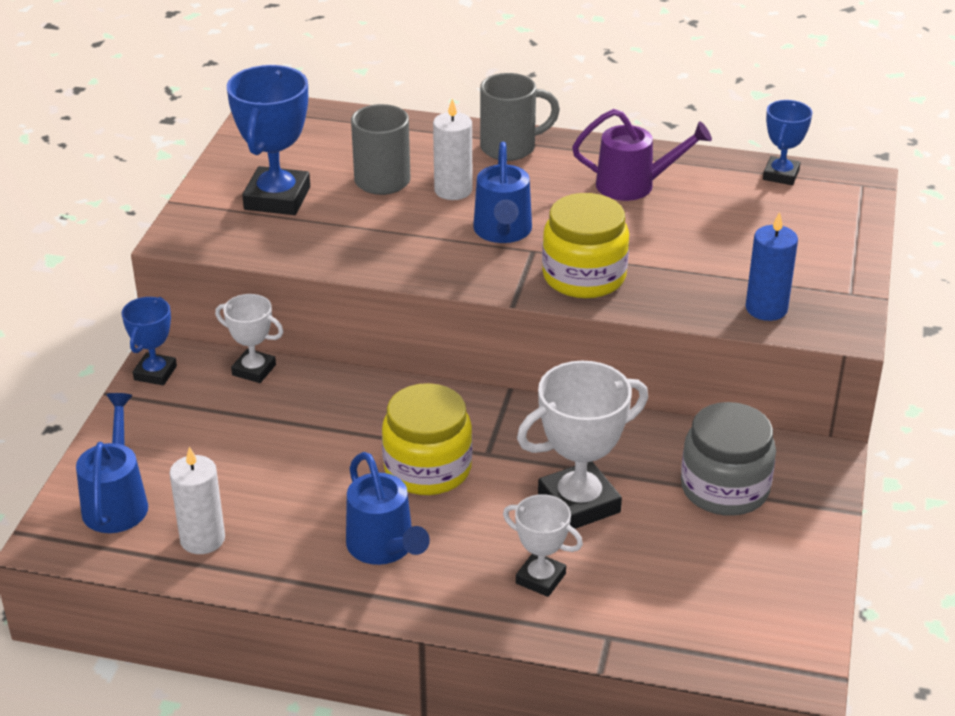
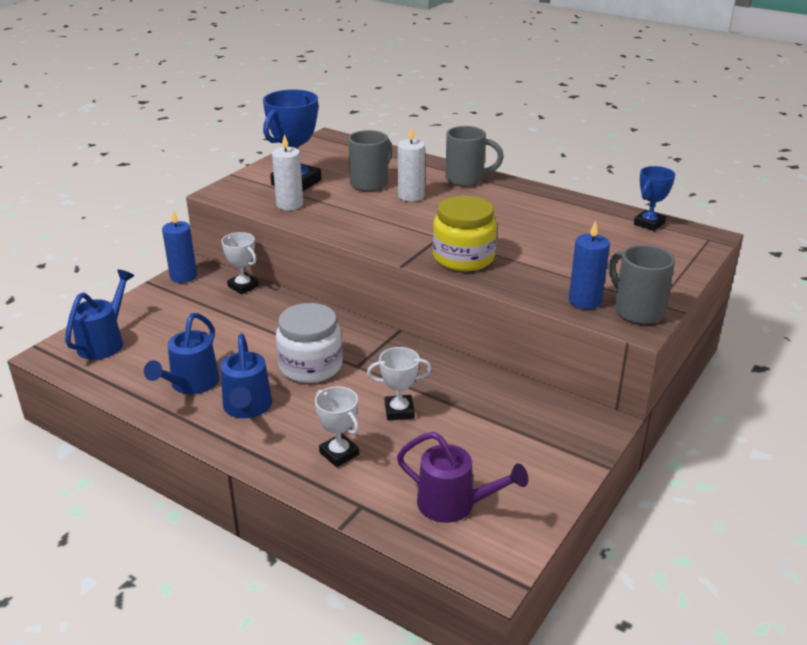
camera: 20 degrees right, 5 degrees down
(155, 373) = (183, 276): blue trophy -> blue candle
(202, 539) = (137, 375): white candle -> white candle (289, 204)
(427, 469) = (310, 366): yellow jar -> white jar
(502, 232) = (426, 224): blue watering can -> blue watering can (190, 384)
(579, 503) = (399, 411): white trophy -> white trophy, size x0.58
(634, 185) = (537, 213): purple watering can -> purple watering can (454, 505)
(724, 488) = (513, 426): grey jar -> none
(832, 309) = (636, 310): none -> grey mug

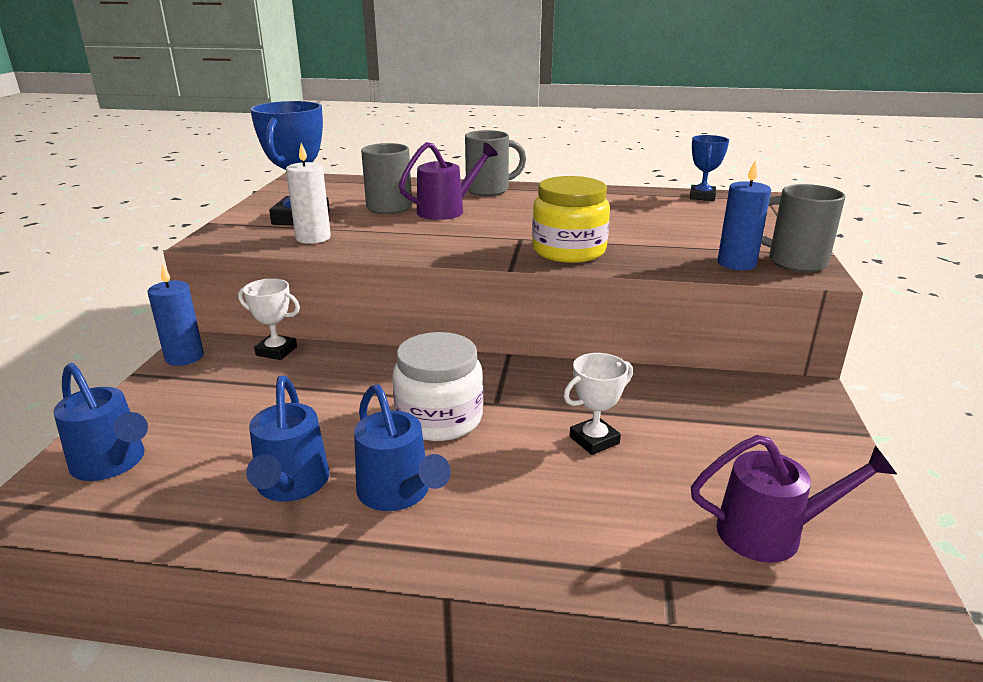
camera: 25 degrees left, 5 degrees down
(105, 342) = (113, 464): blue watering can -> blue watering can turned 135 degrees clockwise
(339, 453) = (573, 515): white trophy -> none
(411, 196) = (447, 210): white candle -> purple watering can

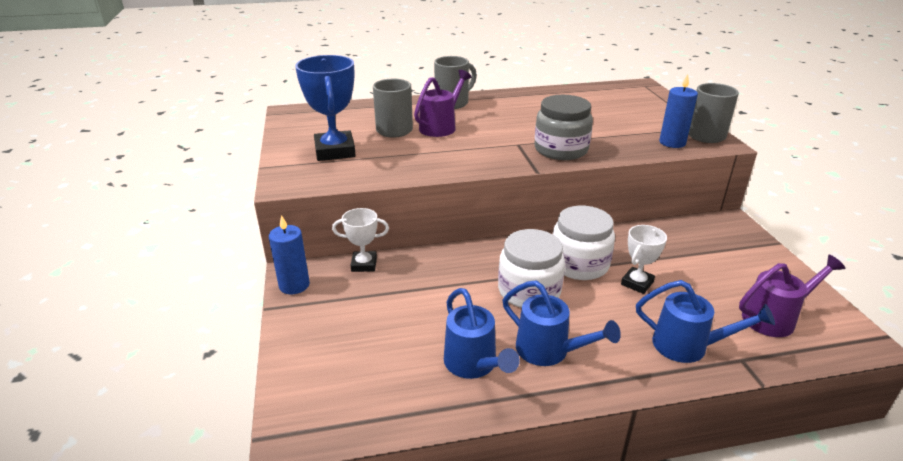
camera: 20 degrees left, 5 degrees up
(113, 464) = (326, 384): blue watering can -> blue watering can (688, 346)
(313, 238) = (365, 168): white candle -> none
(534, 401) = (579, 264): none -> white jar
(568, 251) = (561, 149): yellow jar -> grey jar
(702, 196) = (603, 89): blue trophy -> none

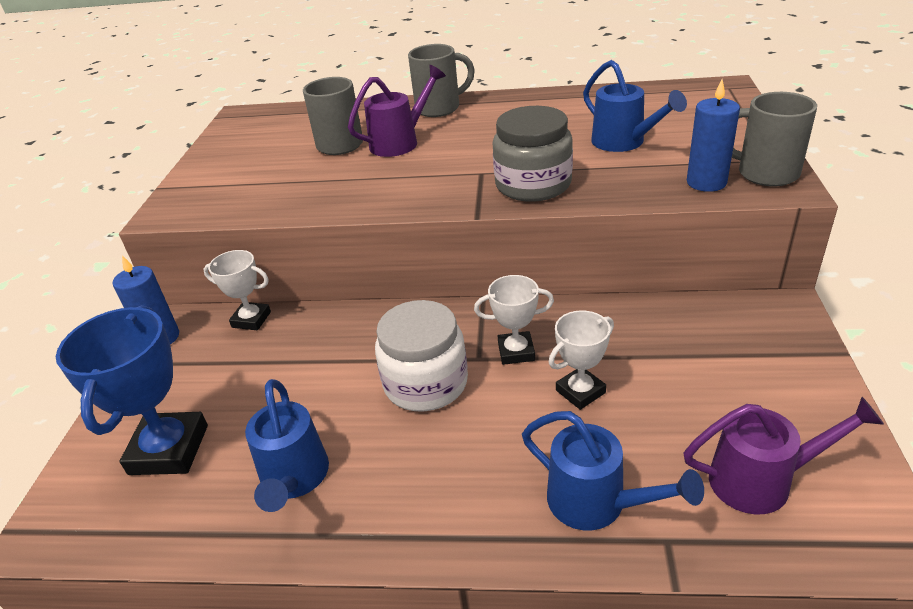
camera: 20 degrees right, 5 degrees up
(335, 151) = (251, 171): blue trophy -> blue trophy (169, 449)
(549, 351) = (399, 477): blue watering can -> blue watering can (624, 143)
(579, 264) = (516, 352): white jar -> white trophy

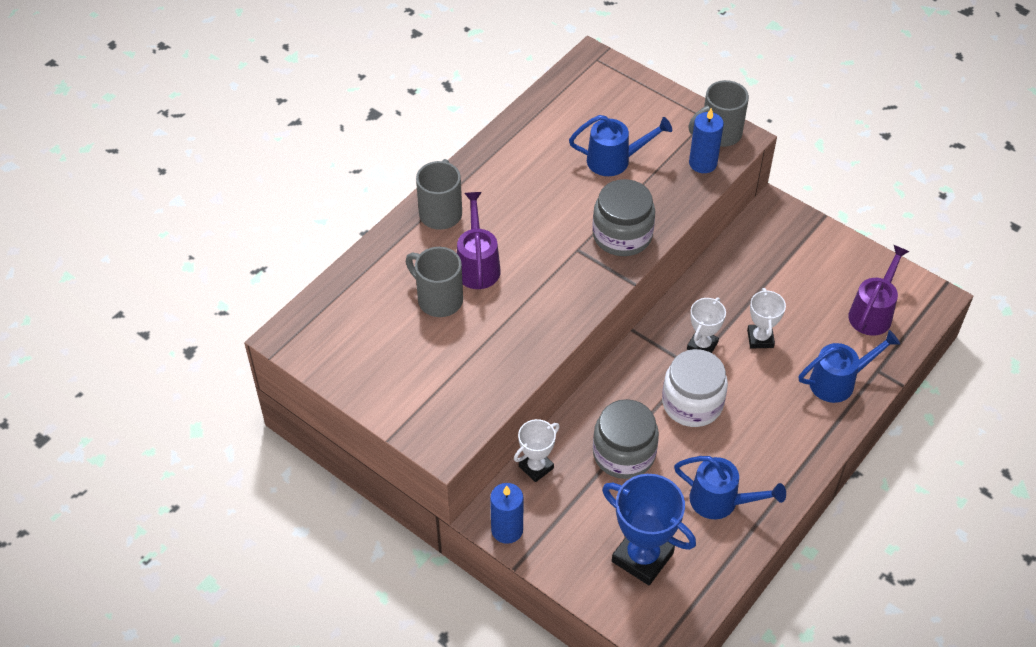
camera: 60 degrees left, 15 degrees up
(311, 367) = (624, 453): none -> grey jar

